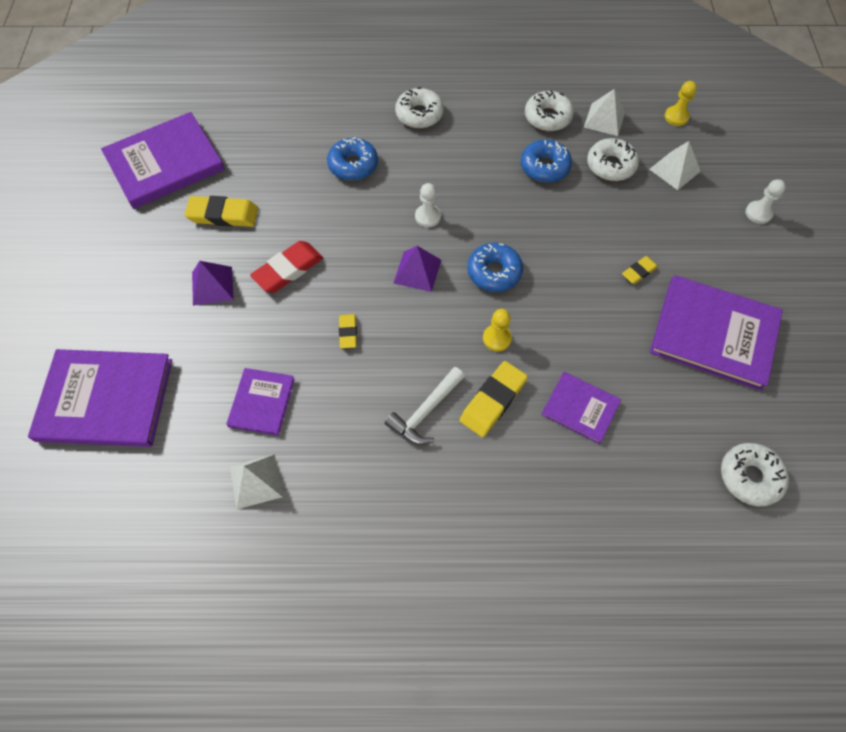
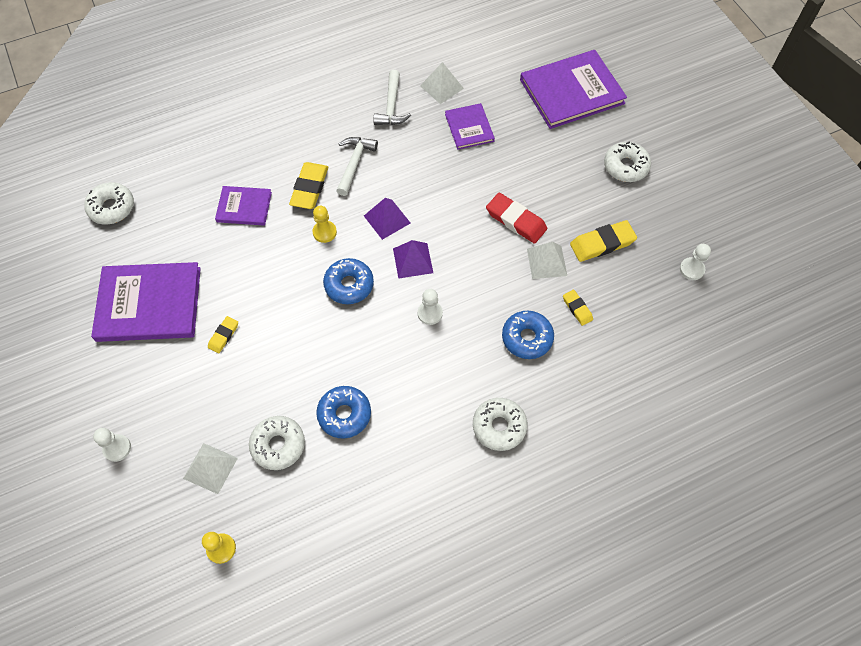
camera: 155 degrees right, 0 degrees up
(165, 163) = (691, 269): purple book -> white pawn
(212, 285) = (563, 186): purple pyramid -> purple pyramid (387, 219)
(288, 270) = (516, 220): red eraser -> red eraser turned 75 degrees counterclockwise
(337, 478) = (391, 106): none -> white hammer
(348, 332) = (439, 193): yellow eraser -> yellow eraser (577, 309)
(547, 117) = (364, 483): white donut -> white donut (625, 166)
(604, 119) = (301, 508): white pyramid -> white pyramid (546, 262)

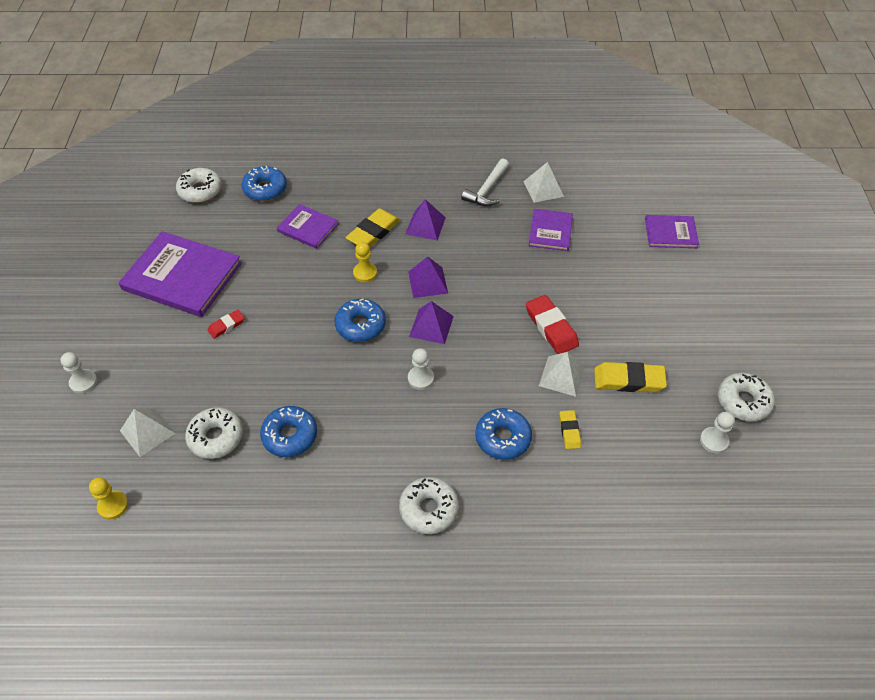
camera: 25 degrees right, 10 degrees down
(178, 182) = (265, 189): none -> blue donut
(223, 336) = (226, 325): yellow eraser -> red eraser
(354, 163) = (425, 225): white hammer -> purple pyramid
(572, 92) = (670, 233): purple book -> purple book, size x0.54
(625, 166) = (691, 318): white donut -> white donut (743, 401)

